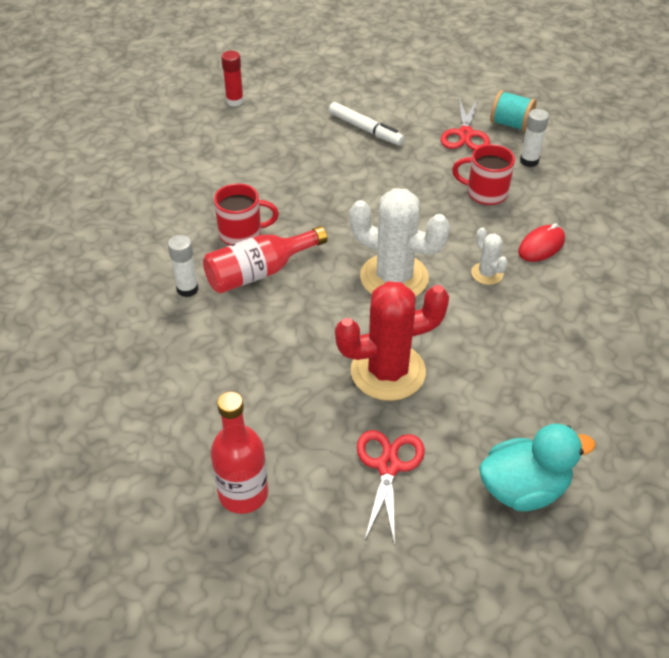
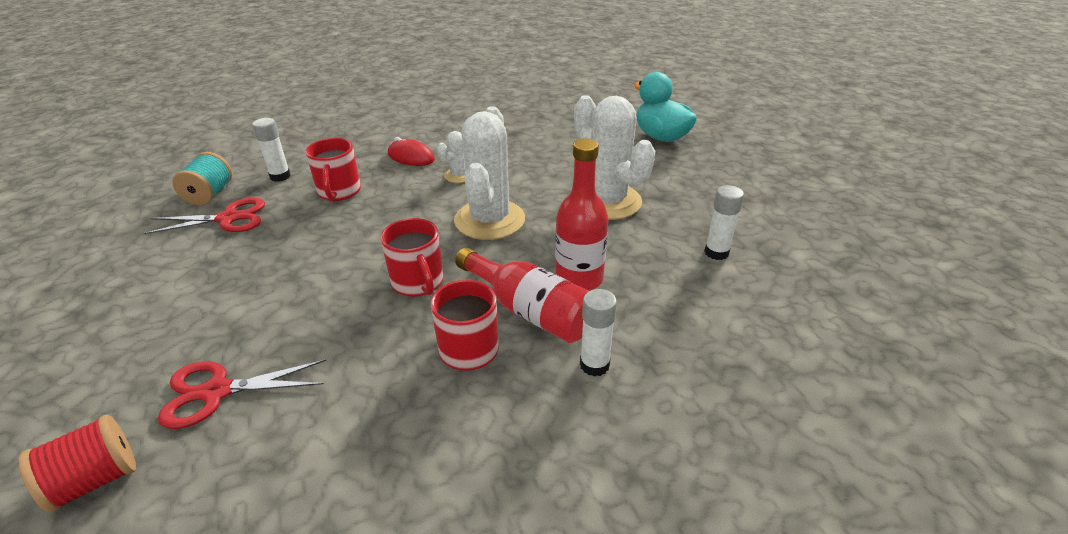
camera: 110 degrees left, 10 degrees down
(235, 101) = (95, 480): red glue stick -> red spool
(243, 493) = (793, 242): red bottle -> red bottle (579, 279)
(262, 419) = (716, 252): none -> white glue stick
(326, 221) = (418, 283): none -> red mug
(365, 129) = (211, 295): white marker -> none
(388, 371) = (607, 201): red cactus -> white cactus
(388, 466) = (696, 184): red scissors -> red scissors (217, 392)

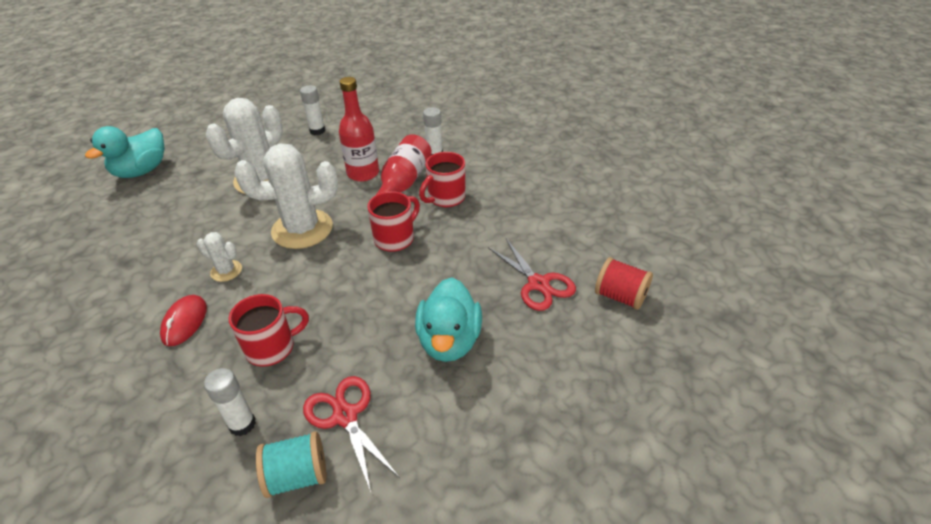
camera: 110 degrees left, 5 degrees up
(228, 290) = (449, 341): none -> turquoise duck

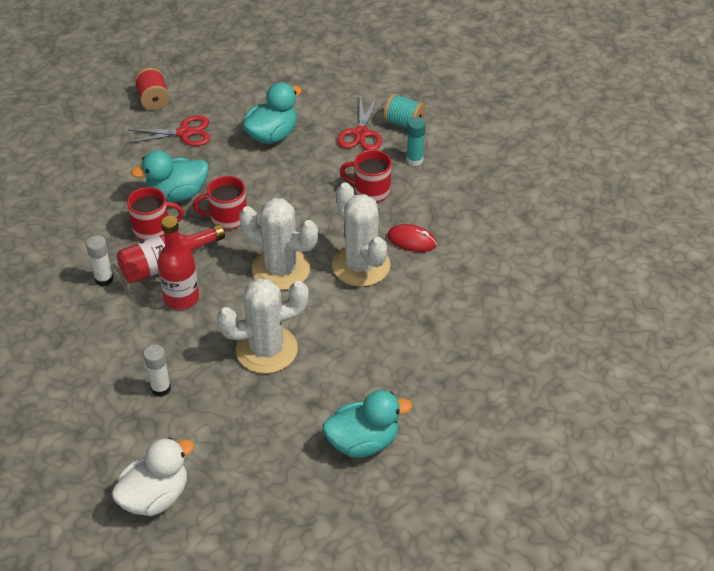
camera: 140 degrees left, 5 degrees up
(185, 322) = (411, 240): red mouse -> red mouse turned 60 degrees clockwise
(226, 271) = (361, 265): white cactus -> white cactus, size x2.13
(242, 424) = (414, 160): white glue stick -> turquoise glue stick
(266, 98) = (155, 497): none -> white duck
(464, 230) = (177, 194): none -> turquoise duck
(538, 284) = (184, 133): red scissors -> red scissors turned 75 degrees clockwise

